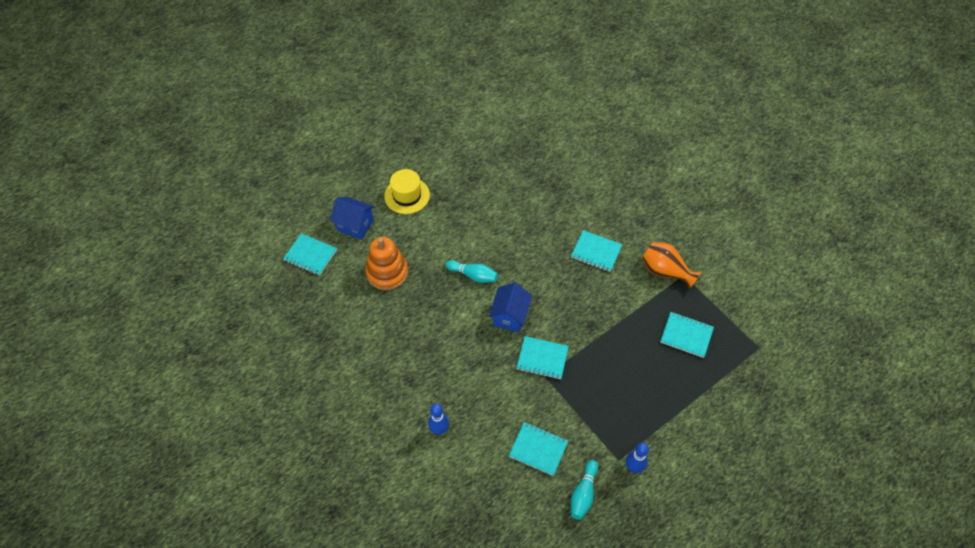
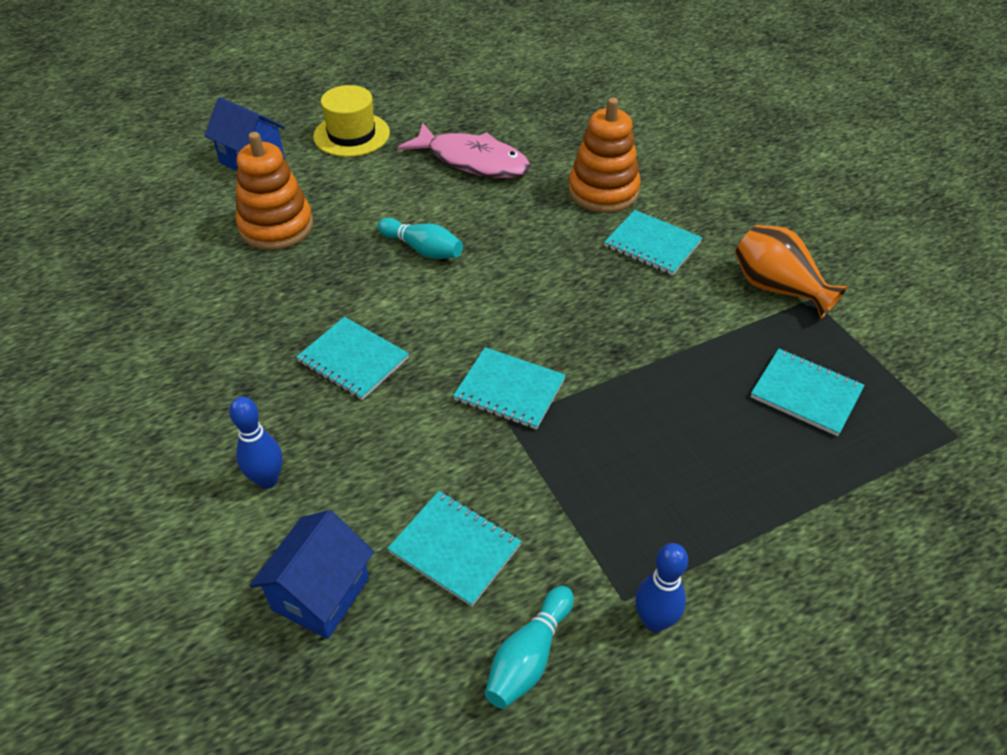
camera: 10 degrees right, 10 degrees down
(310, 255) = (161, 189): turquoise notebook -> turquoise notebook (353, 360)
(483, 205) = (472, 161): none -> pink fish
(510, 316) = (469, 316): blue house -> blue house (321, 594)
(562, 217) = (603, 191): none -> orange stacking toy

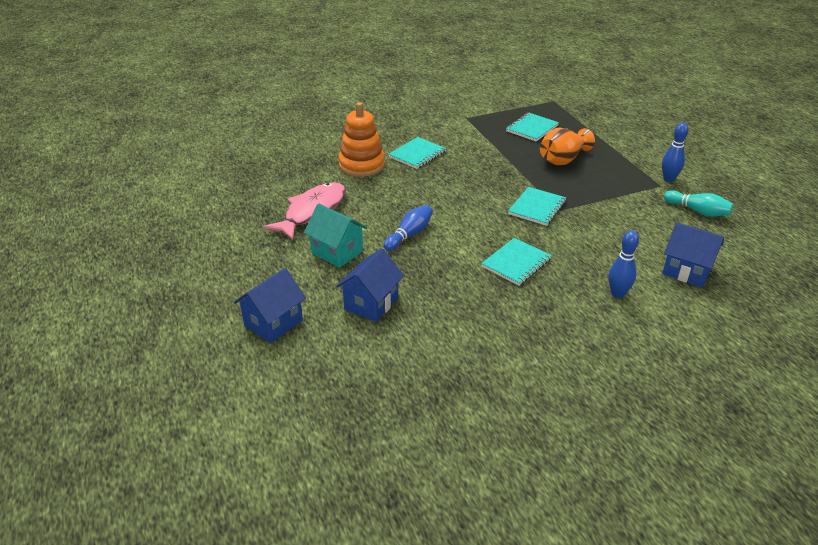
camera: 85 degrees left, 10 degrees down
(276, 226) = (371, 303): orange stacking toy -> blue house
(351, 135) = (255, 268): yellow hat -> none
(382, 190) = (337, 252): none -> turquoise house
(423, 249) = (409, 235): turquoise bowling pin -> blue bowling pin
(455, 549) = (647, 229): turquoise notebook -> none
(777, 288) = (458, 125): orange vase -> orange vase (562, 160)

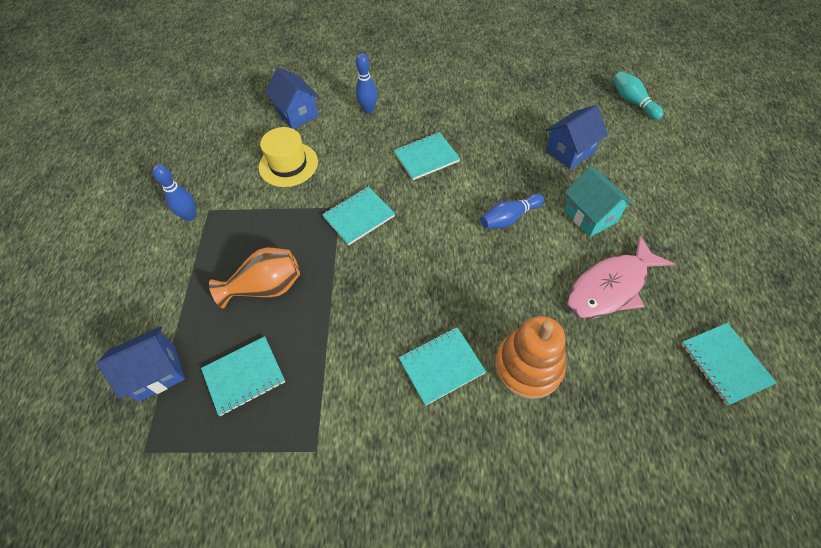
camera: 155 degrees left, 20 degrees up
(228, 192) = (725, 364): none -> turquoise notebook
(273, 323) = (657, 155): blue house -> blue house (157, 373)
(638, 227) = (288, 164): none -> yellow hat
(697, 211) = (215, 167): turquoise bowling pin -> turquoise bowling pin (633, 102)

